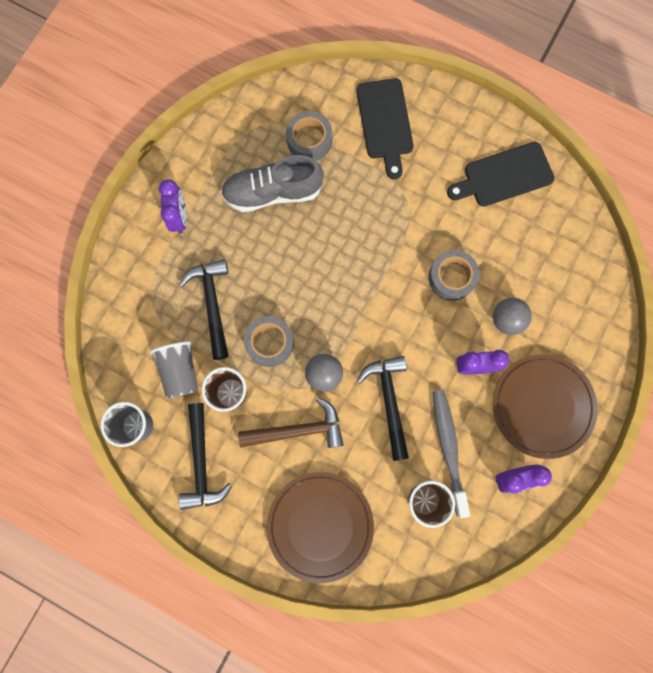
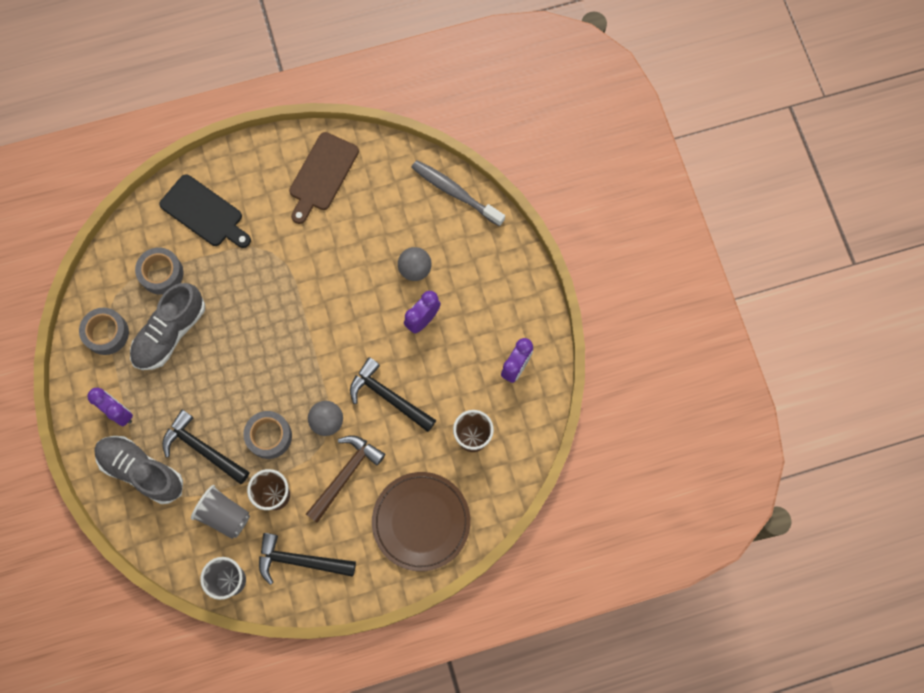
camera: 45 degrees left, 5 degrees down
(154, 278) = (142, 471): none -> grey shoe
(201, 462) = (300, 560): black hammer -> black hammer turned 150 degrees clockwise
(448, 448) = (457, 389): grey toothbrush -> grey toothbrush (455, 192)
(451, 277) = (352, 275): grey tape -> grey tape (106, 333)
(504, 176) = (322, 175): black cutting board -> brown cutting board
(542, 406) = (491, 303): brown plate -> none

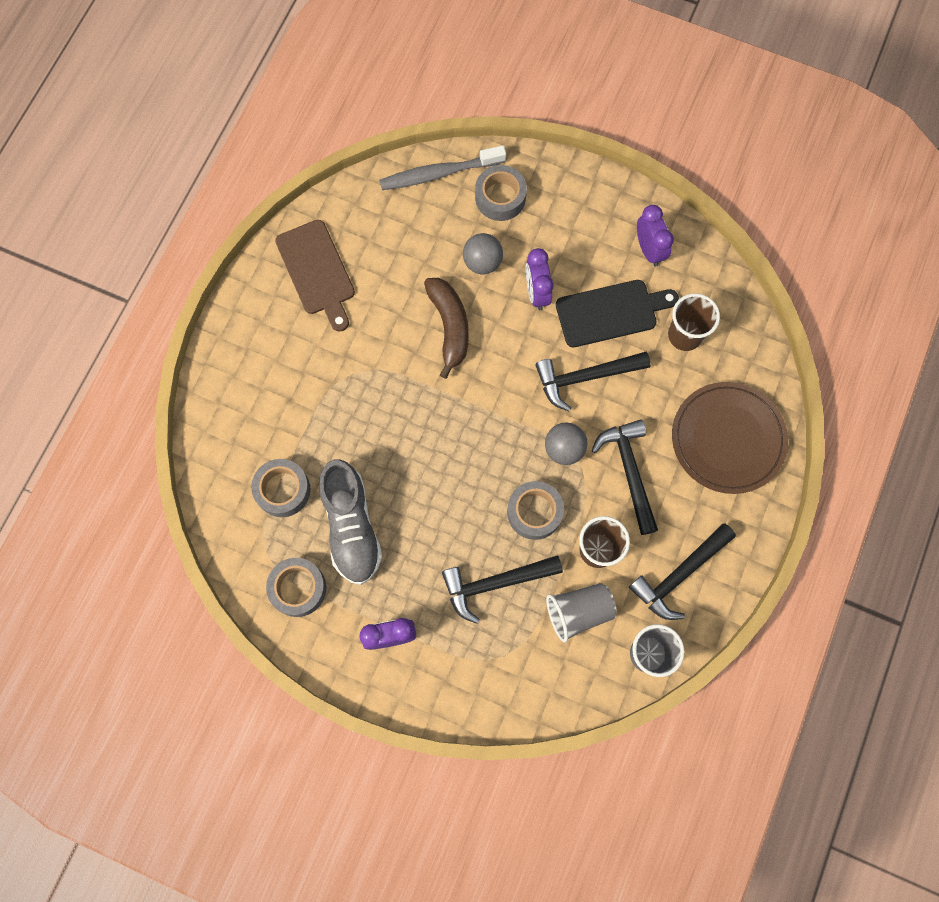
camera: 50 degrees left, 0 degrees up
(142, 471) = (469, 658): grey shoe -> none
(204, 213) = (257, 404): black cutting board -> black cutting board (611, 312)
(345, 475) = (629, 471): brown hammer -> black hammer
(352, 285) = (449, 327): none -> brown banana
(471, 244) = (500, 197): none -> grey tape

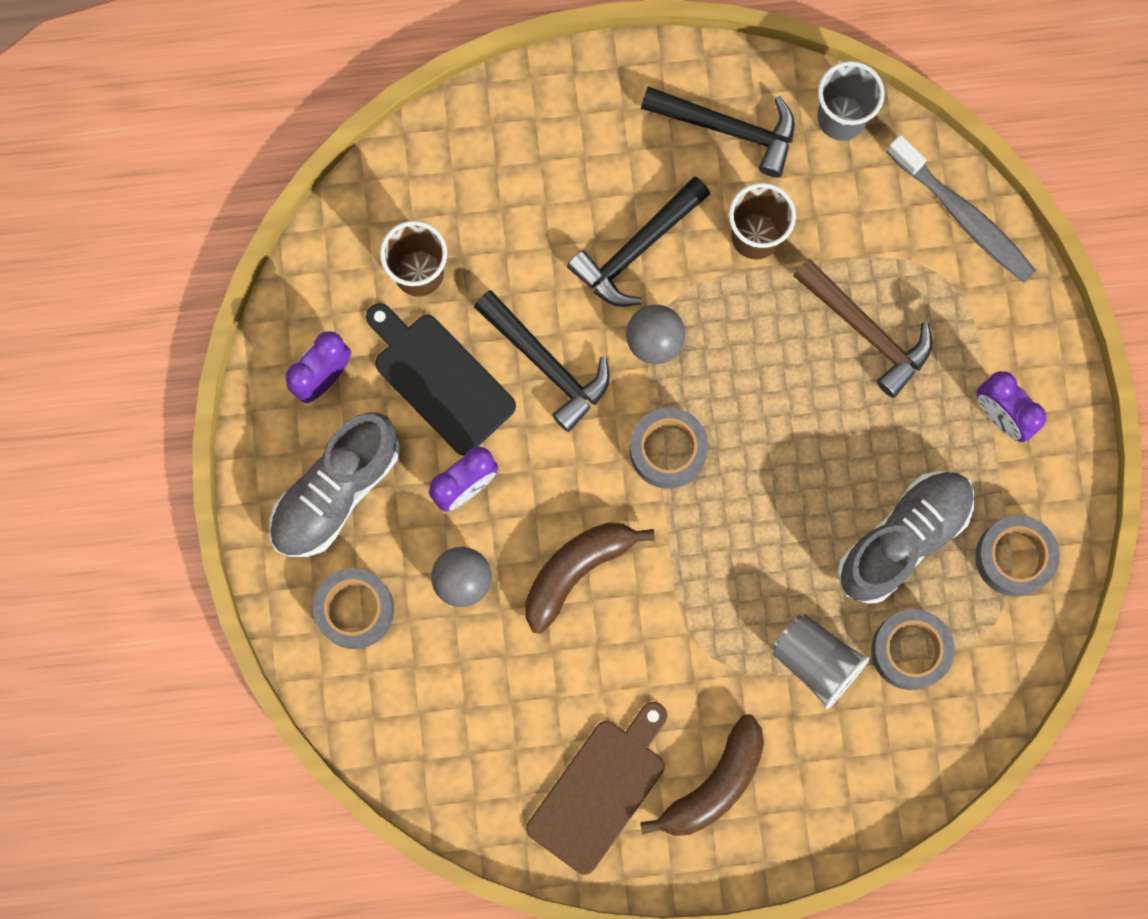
camera: 120 degrees left, 5 degrees up
(279, 334) = (714, 784): none -> brown banana
(439, 173) = (365, 713): grey toothbrush -> grey toothbrush (963, 216)
(495, 583) = (866, 331): black hammer -> brown hammer
(534, 512) = (754, 333): grey tape -> grey tape (668, 450)
(575, 222) = (336, 491): none -> grey shoe
(578, 612) = (841, 219): grey cup -> grey cup (816, 661)
(728, 439) = (527, 155): brown plate -> none

